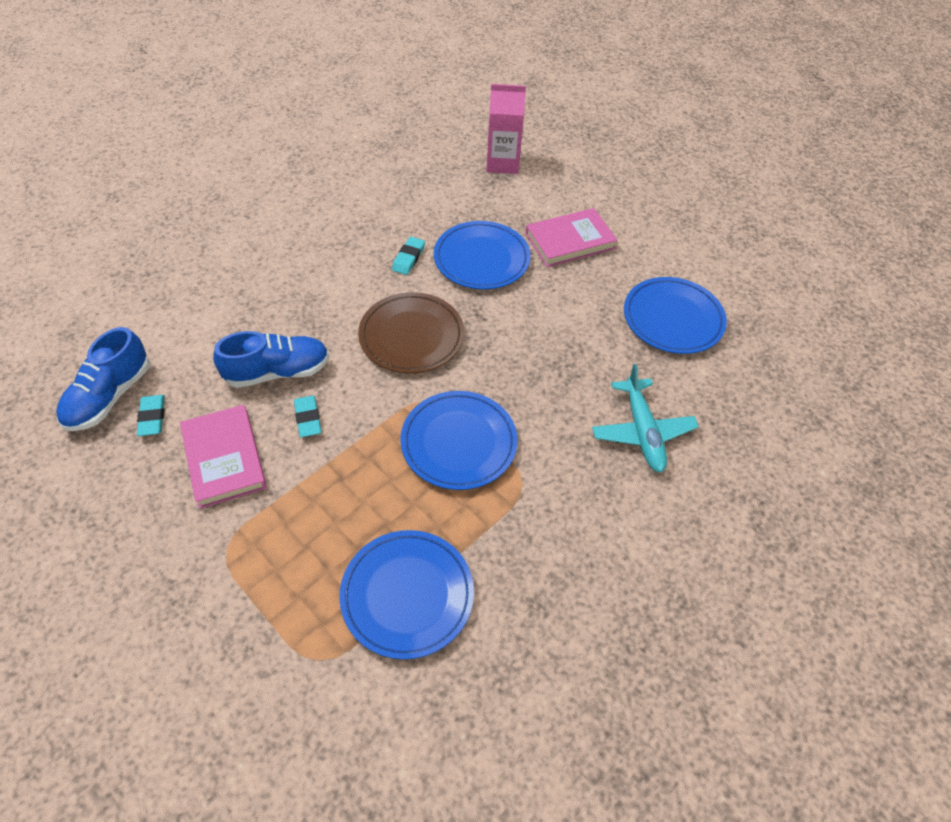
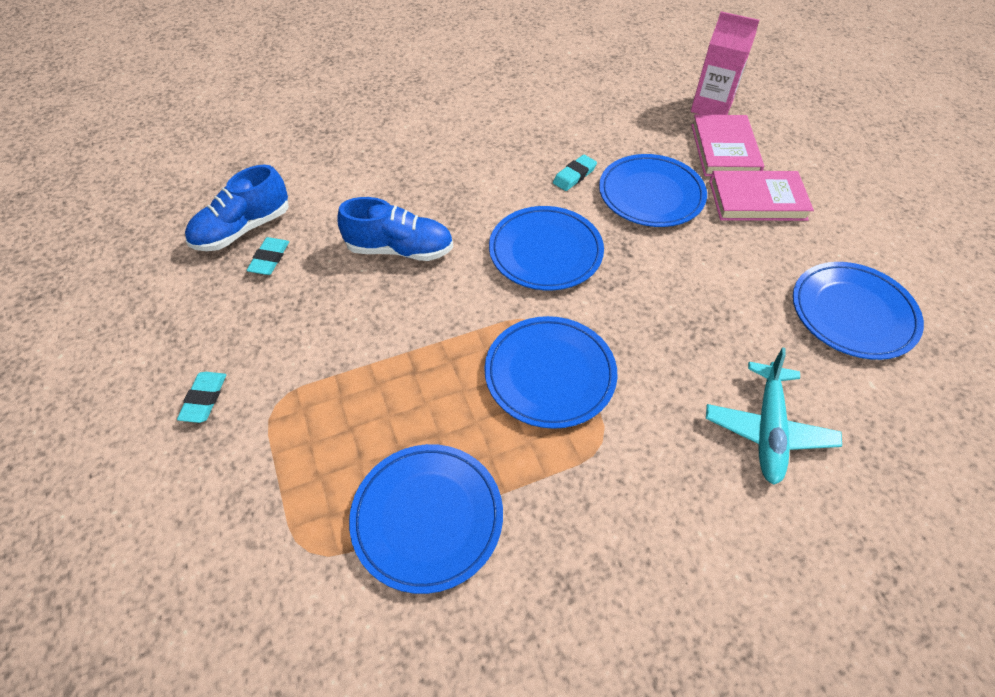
camera: 25 degrees right, 0 degrees up
(224, 458) = (314, 316): pink book -> pink book (724, 150)
(308, 418) = (408, 302): turquoise eraser -> turquoise eraser (204, 399)
(411, 336) = (545, 252): brown plate -> blue plate

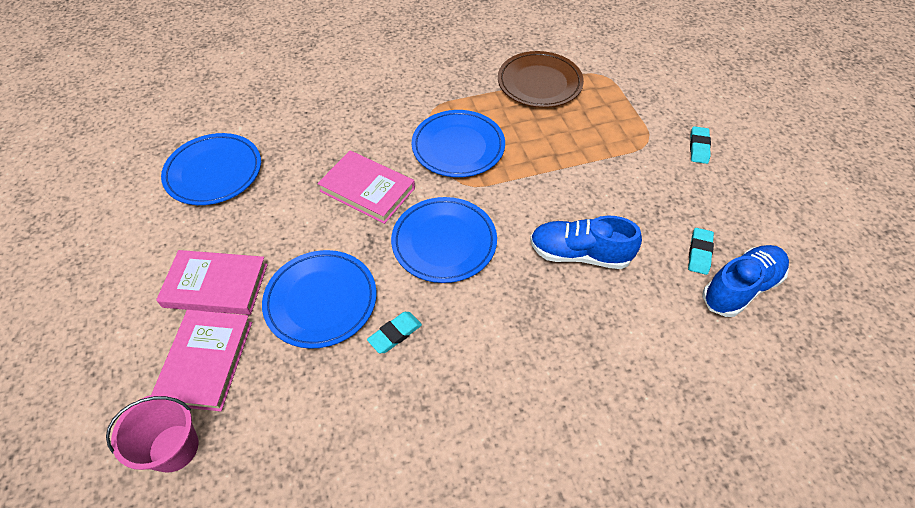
camera: 175 degrees left, 0 degrees up
(427, 518) = (539, 83): blue plate -> brown plate
(651, 304) = (367, 190): none -> pink book
(711, 107) = (174, 448): pink carton -> pink bucket
(768, 429) = (326, 109): turquoise plane -> none

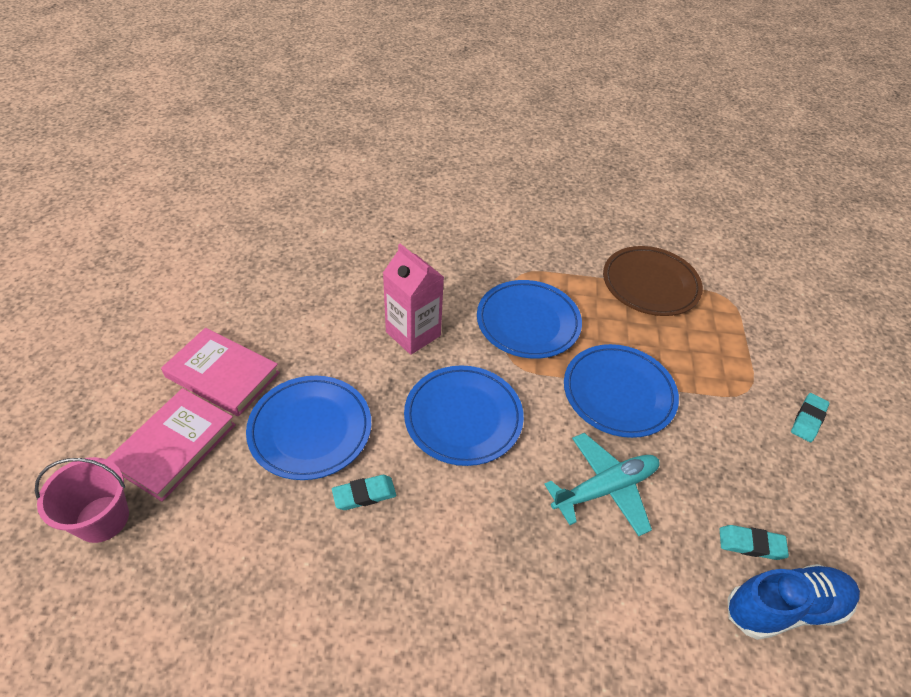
camera: 20 degrees right, 5 degrees down
(214, 172) = (278, 265): blue plate -> blue plate (618, 393)
(367, 190) = (413, 334): pink book -> pink carton
(579, 254) = (605, 488): blue shoe -> turquoise plane
(699, 253) = (751, 544): turquoise eraser -> turquoise eraser turned 60 degrees clockwise

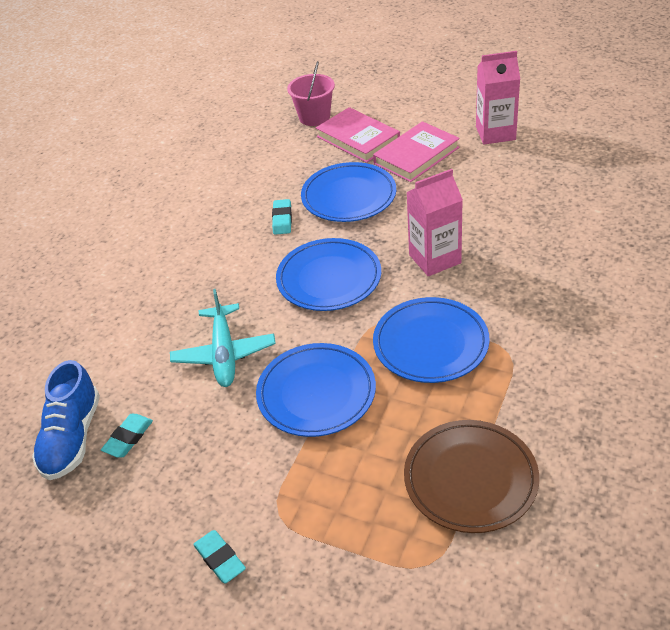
camera: 115 degrees right, 5 degrees down
(181, 308) = (495, 133): none -> pink carton

